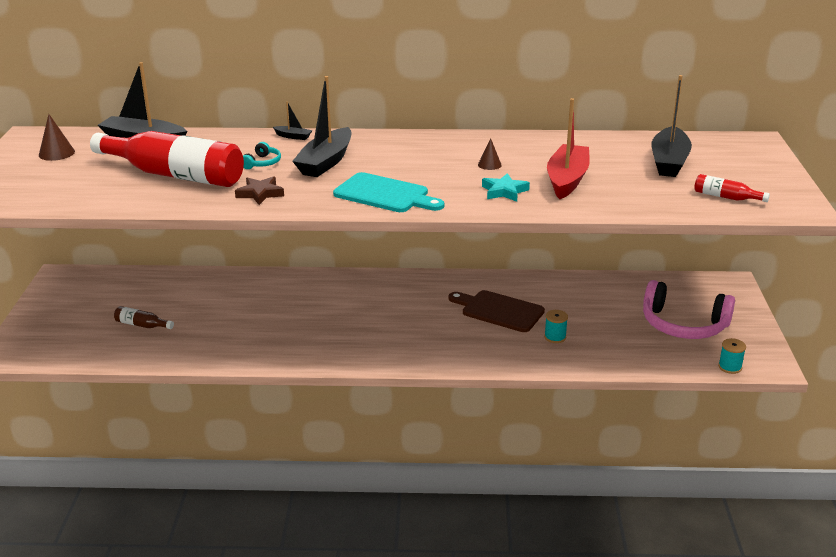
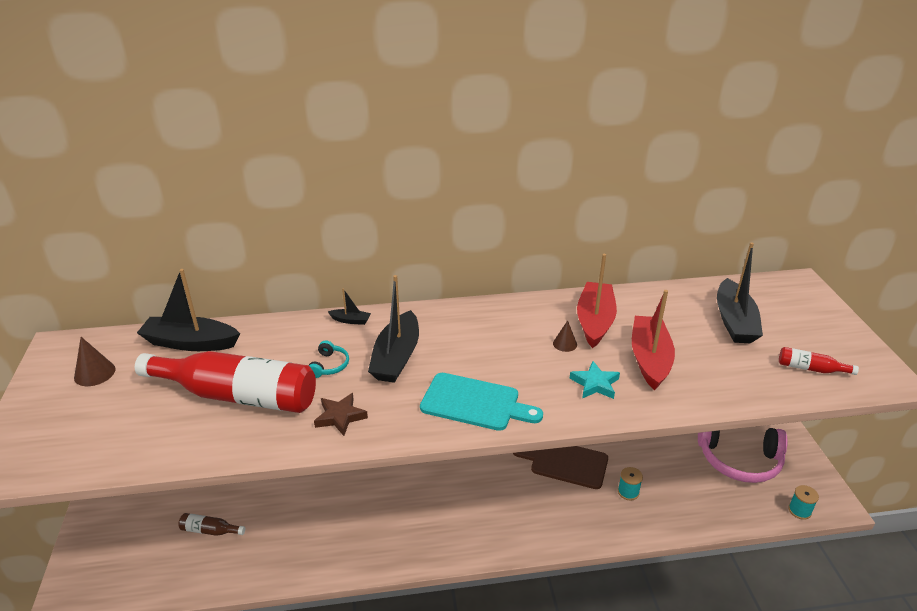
camera: 10 degrees left, 5 degrees up
(527, 152) = (595, 321): none -> red boat

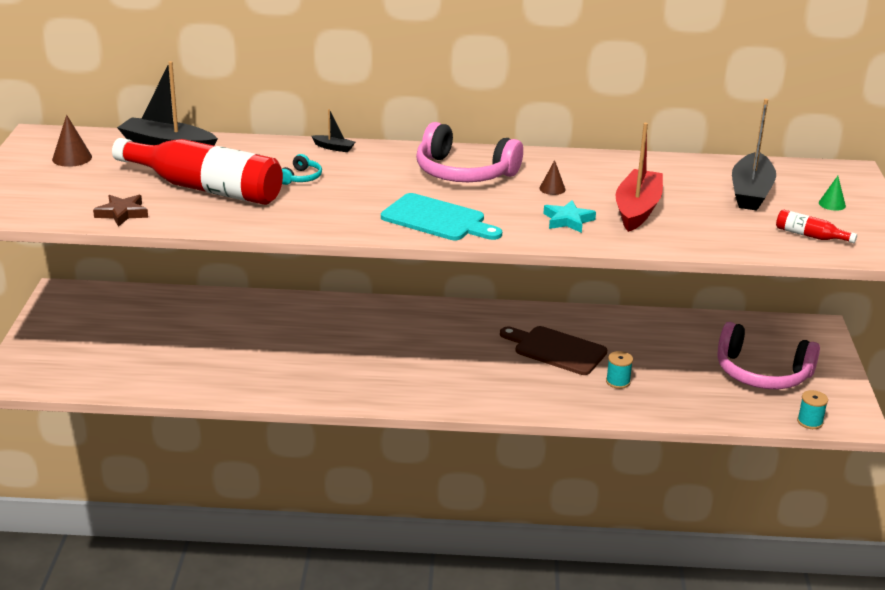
camera: 10 degrees right, 5 degrees down
(210, 530) = (157, 352): brown bottle -> none
(340, 417) = (300, 213): brown star -> brown star (122, 213)
(396, 357) = (371, 179): black boat -> none
(478, 335) = (463, 172): none -> pink headphones
(595, 321) = (594, 176): red boat -> none
(807, 325) = (832, 204): none -> green cone

